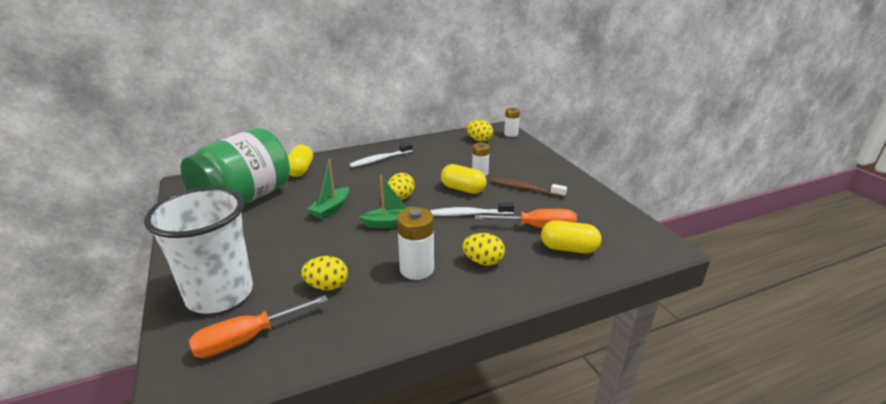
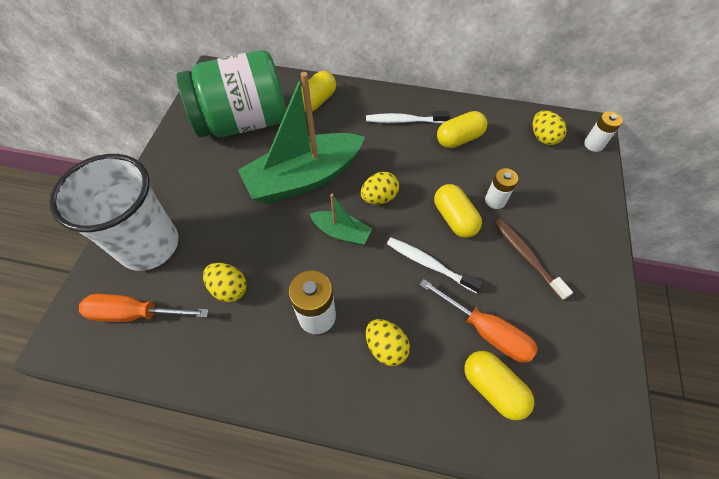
camera: 35 degrees right, 30 degrees up
(331, 209) = (304, 178): green boat -> green boat, size x2.12
(427, 156) = (459, 139): none -> yellow capsule

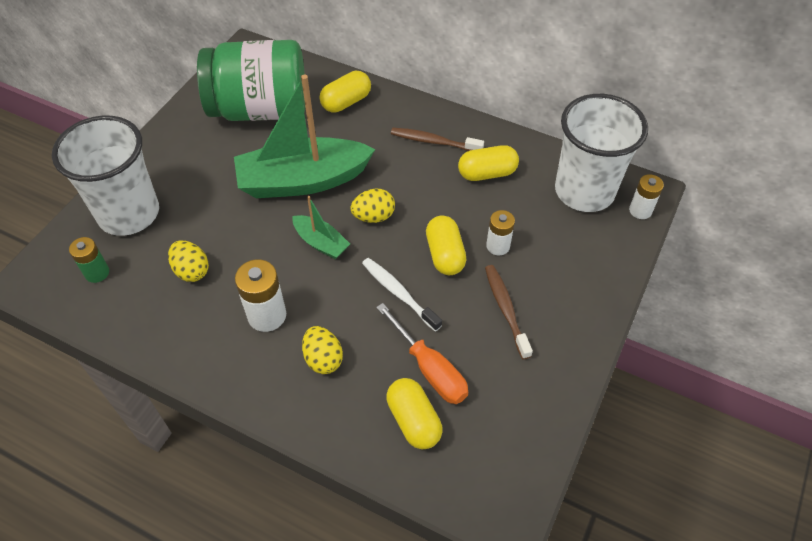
camera: 15 degrees right, 5 degrees down
(134, 313) = (97, 273): orange screwdriver -> green battery
(404, 121) = (434, 142): white toothbrush -> brown toothbrush
(543, 137) = (584, 191): yellow egg -> white cup

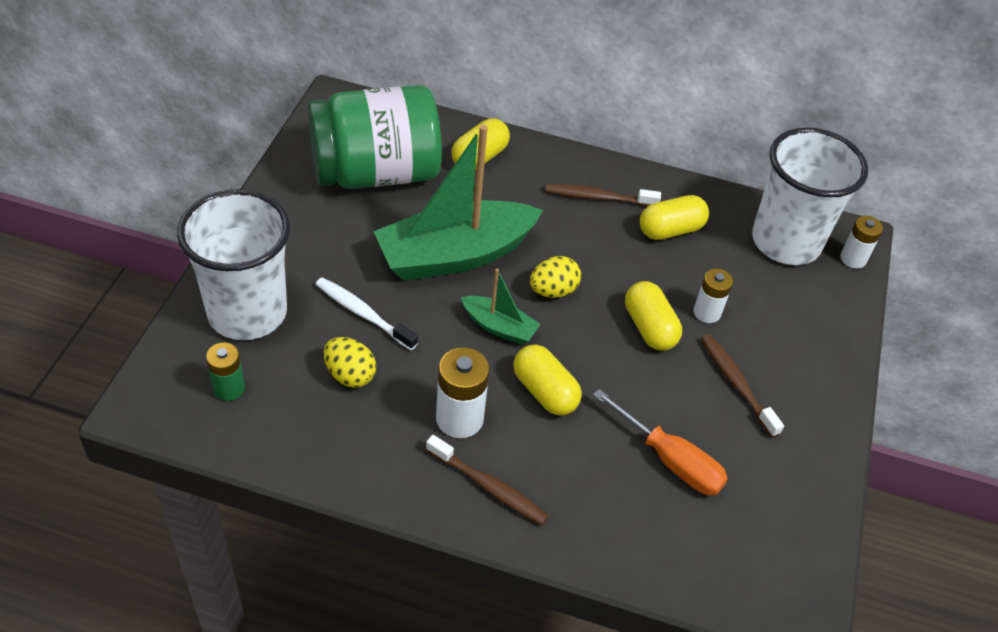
camera: 15 degrees left, 5 degrees down
(273, 374) = (489, 487): none -> brown toothbrush
(323, 359) = (543, 462): yellow egg -> none
(399, 293) = (609, 377): white toothbrush -> white toothbrush (363, 313)
(413, 420) = (668, 521): yellow capsule -> yellow capsule (544, 391)

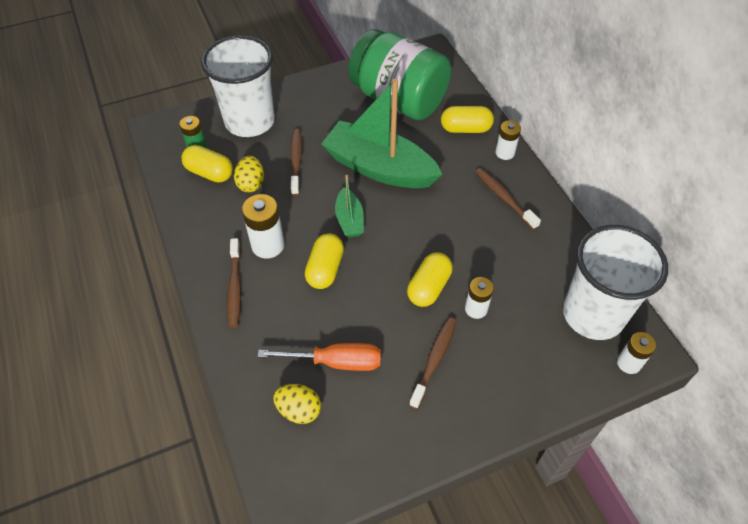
camera: 55 degrees right, 5 degrees up
(363, 313) = (296, 161): white toothbrush -> brown toothbrush
(543, 155) = (505, 153): none -> white battery
(553, 291) = (404, 225): yellow egg -> yellow egg (299, 410)
(670, 230) = (523, 248): yellow capsule -> yellow capsule (210, 173)
(671, 461) = (337, 362): orange screwdriver -> orange screwdriver turned 90 degrees counterclockwise

